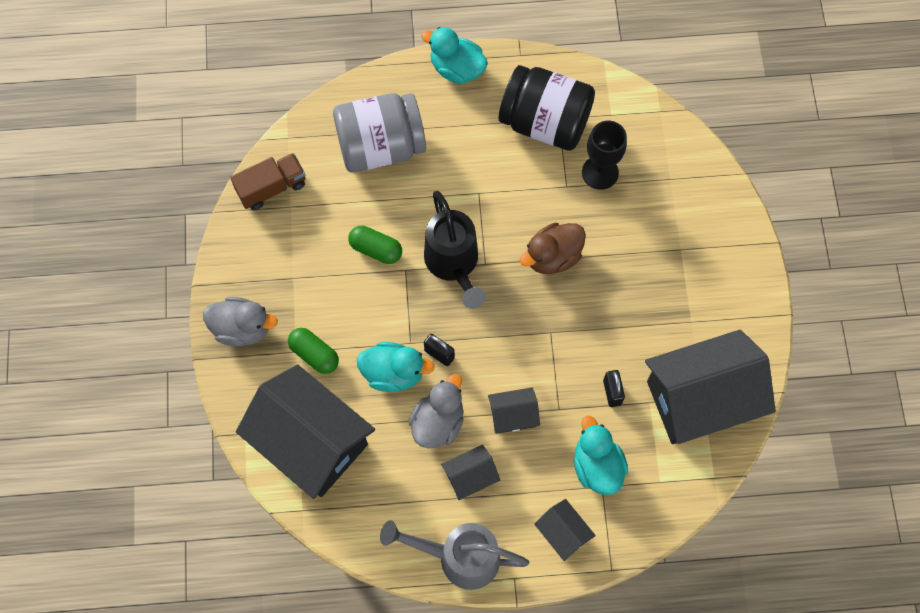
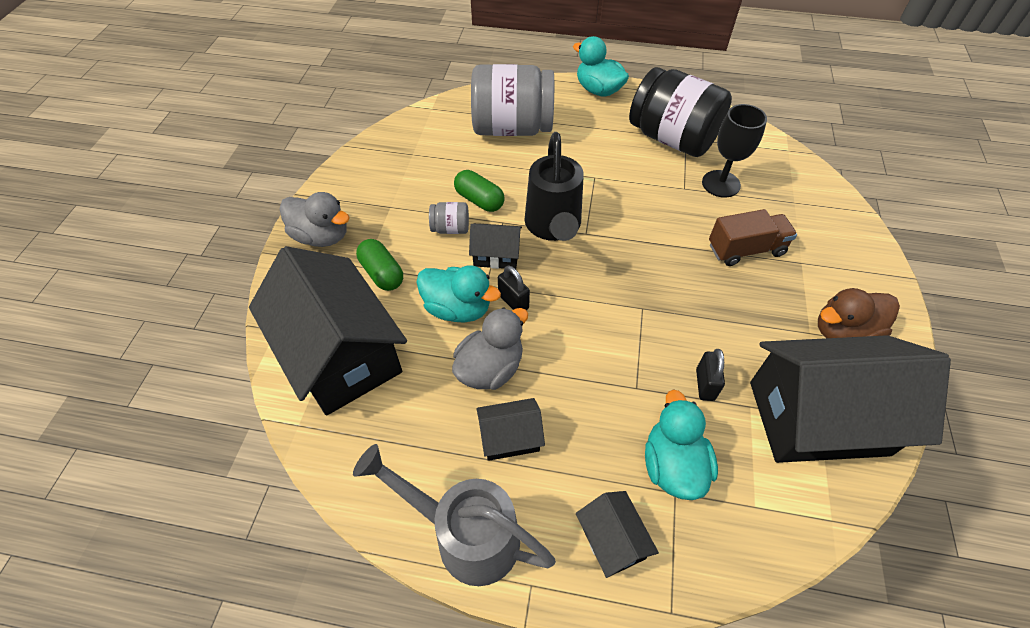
camera: 15 degrees right, 15 degrees down
(271, 188) = (401, 138): brown truck -> brown truck (746, 249)
(359, 289) = (450, 228): none -> grey jar
(513, 415) = (579, 381): black house -> black house (496, 255)
(552, 257) = (658, 241): brown duck -> brown duck (843, 332)

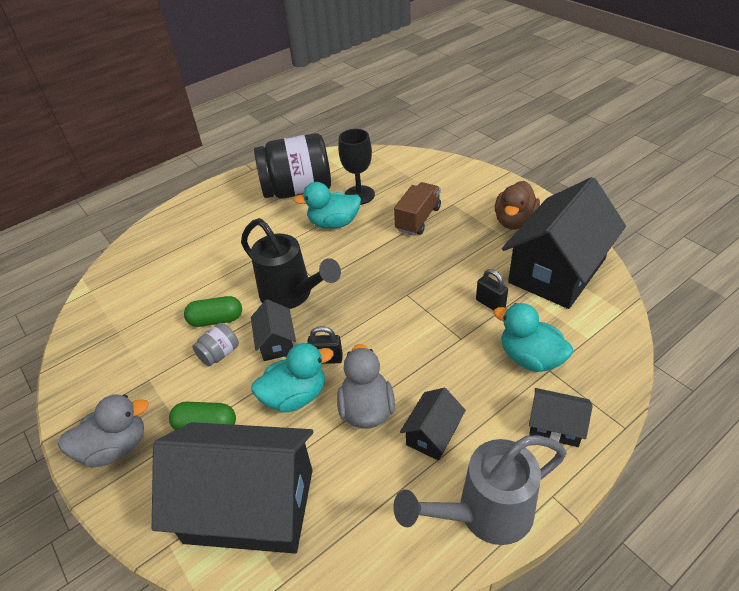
camera: 45 degrees left, 10 degrees down
(496, 255) = (276, 342): black house -> black house turned 60 degrees counterclockwise
(512, 128) = (178, 259): grey jar -> none
(598, 90) = (210, 194): turquoise duck -> turquoise duck (334, 223)

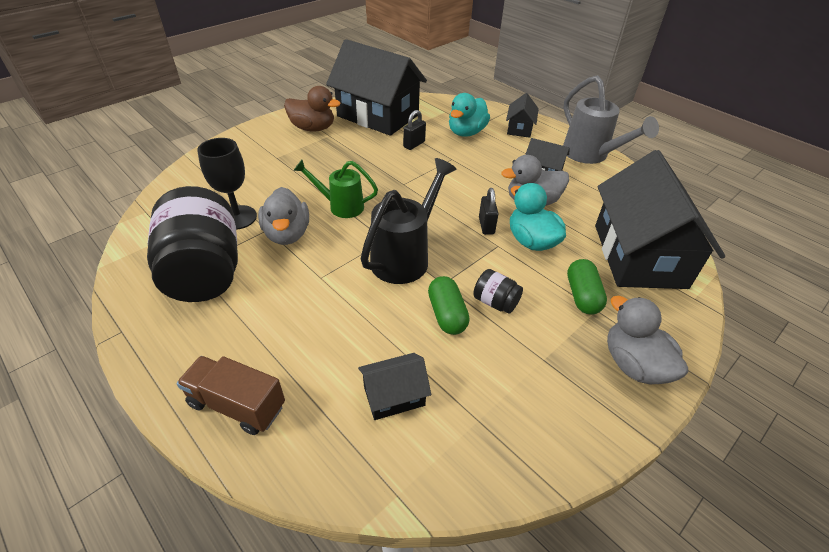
camera: 100 degrees left, 0 degrees up
(219, 354) = (495, 302): grey jar -> black jar
(276, 342) = (472, 260): black house -> black house (394, 396)
(334, 223) = (287, 234): turquoise duck -> grey duck
(370, 251) = (341, 206): none -> green watering can
(418, 219) = (295, 177): brown truck -> brown truck (237, 405)

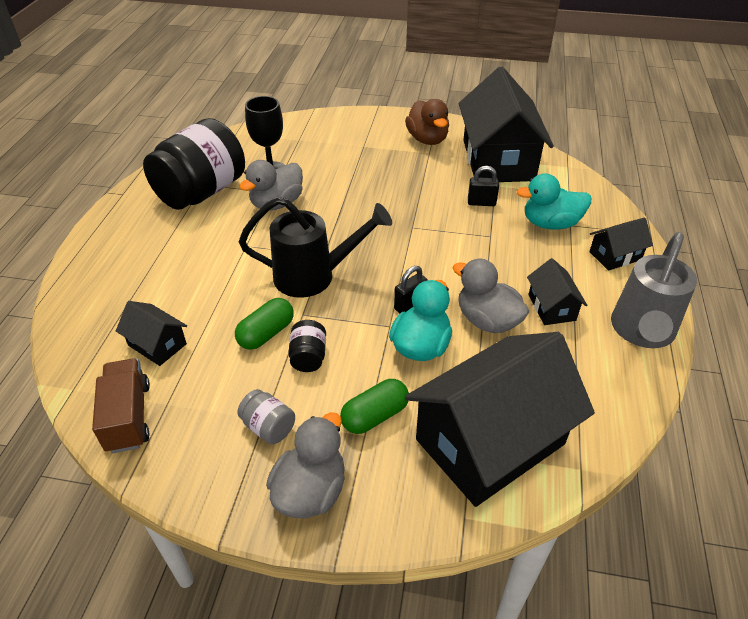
camera: 55 degrees right, 0 degrees up
(237, 405) = (98, 275): brown truck -> brown truck (128, 417)
(341, 206) = (339, 210): green watering can -> none
(554, 360) = (268, 427): none -> grey jar

